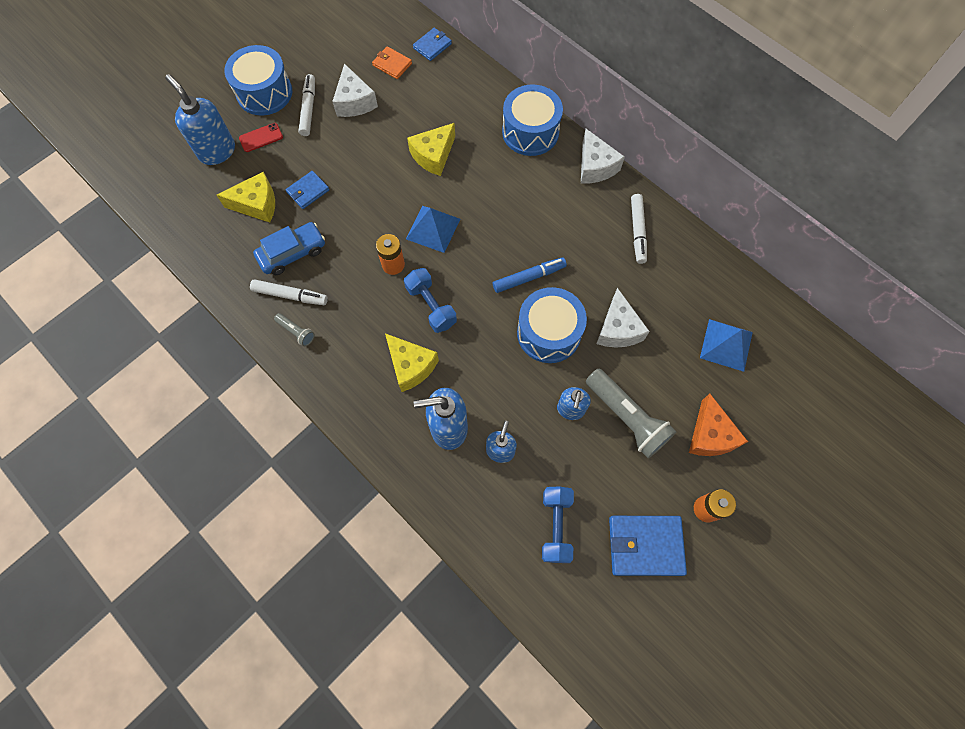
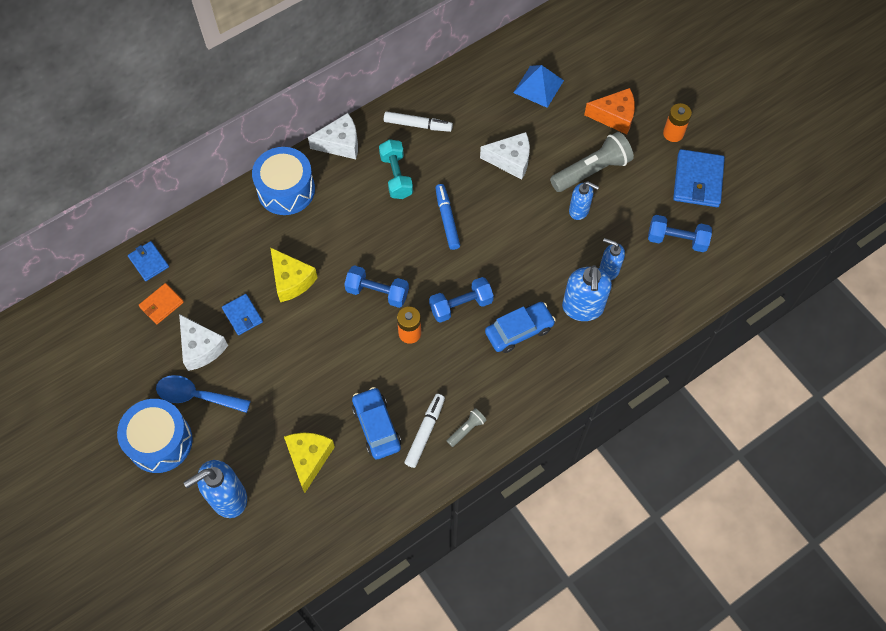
camera: 80 degrees left, 5 degrees down
(261, 137) = (222, 449): red phone -> none
(308, 109) = (197, 396): white marker -> blue spoon
(308, 191) = (305, 405): blue wallet -> blue wallet (242, 315)
(354, 102) = (201, 348): white cheese -> white cheese turned 60 degrees clockwise
(411, 366) = (519, 331): yellow cheese -> blue car
(433, 229) = (377, 292): blue pyramid -> blue dumbbell
(549, 333) = (505, 213): blue drum -> none
(569, 222) = (396, 176): none -> turquoise dumbbell

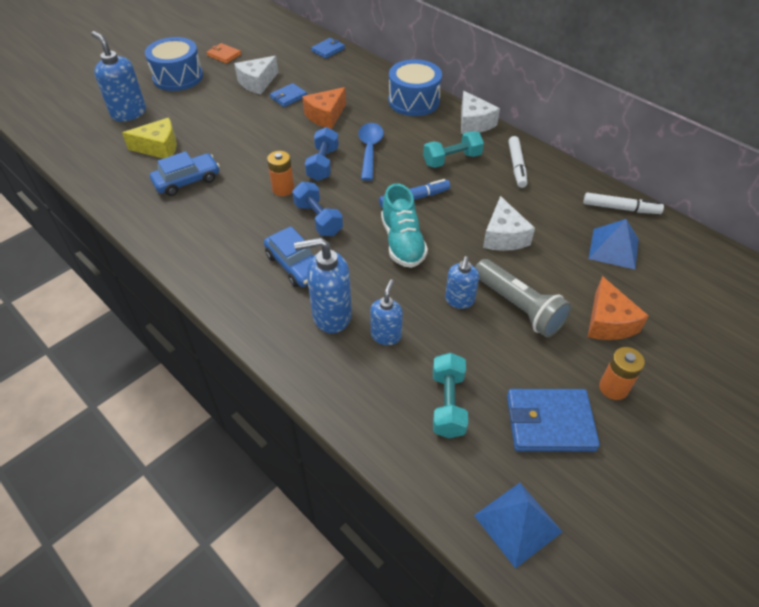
camera: 80 degrees right, 15 degrees down
(161, 304) = (292, 60): orange wallet -> orange wallet (224, 55)
(197, 396) = (216, 87): blue spoon -> blue spoon (370, 150)
(291, 280) = (325, 116): yellow cheese -> orange cheese
(425, 432) = (180, 211): white marker -> white marker (620, 208)
(466, 429) = (182, 238): grey flashlight -> none
(504, 240) = (402, 242): none -> turquoise shoe
(676, 240) = (448, 404): blue dumbbell -> turquoise dumbbell
(768, 219) = (517, 523): none -> blue pyramid

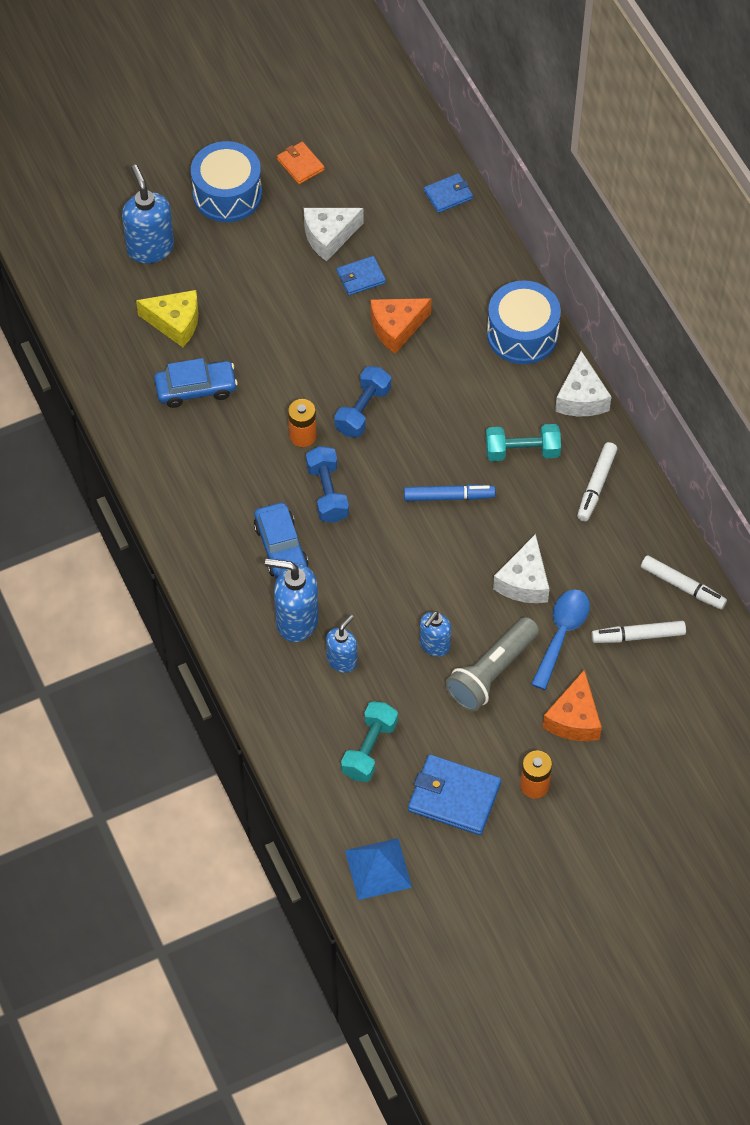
camera: 20 degrees right, 10 degrees up
(370, 150) = (428, 404): blue spoon -> blue spoon (561, 634)
(402, 242) = (408, 554): turquoise shoe -> none
(518, 307) = (491, 672): grey flashlight -> grey flashlight turned 60 degrees clockwise
(614, 248) = (638, 636): blue pyramid -> white marker

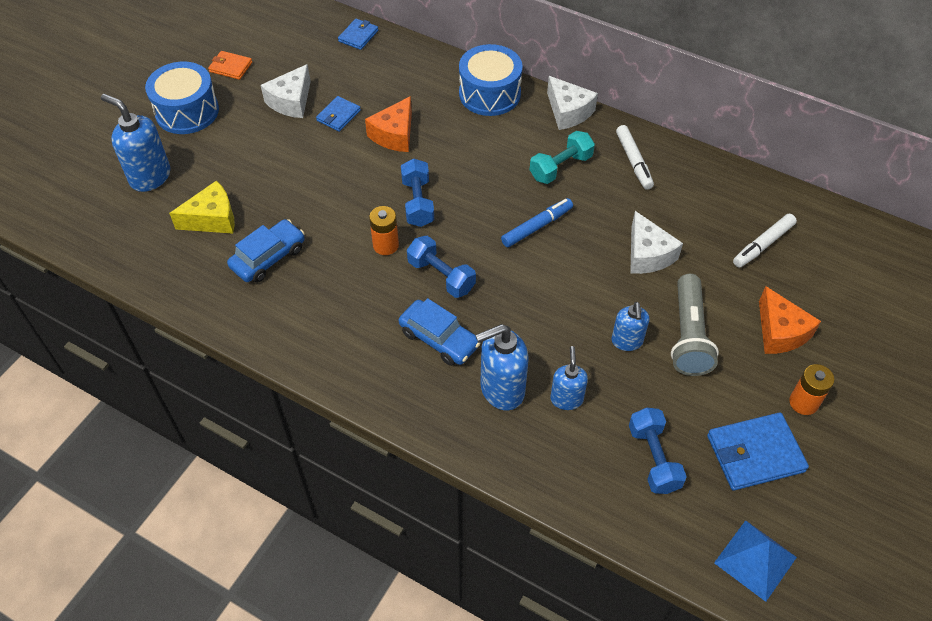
camera: 35 degrees left, 5 degrees down
(369, 749) = (653, 458): turquoise dumbbell -> blue dumbbell
(561, 634) = (710, 276): blue spoon -> none
(682, 586) = (757, 194): white marker -> none

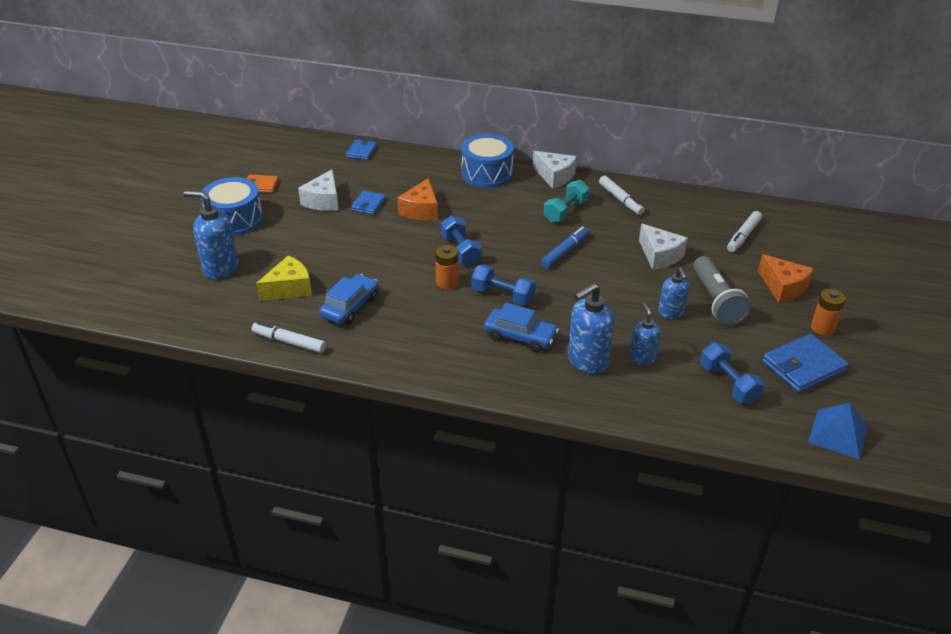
camera: 15 degrees left, 15 degrees down
(187, 293) = (289, 342): none -> white marker

